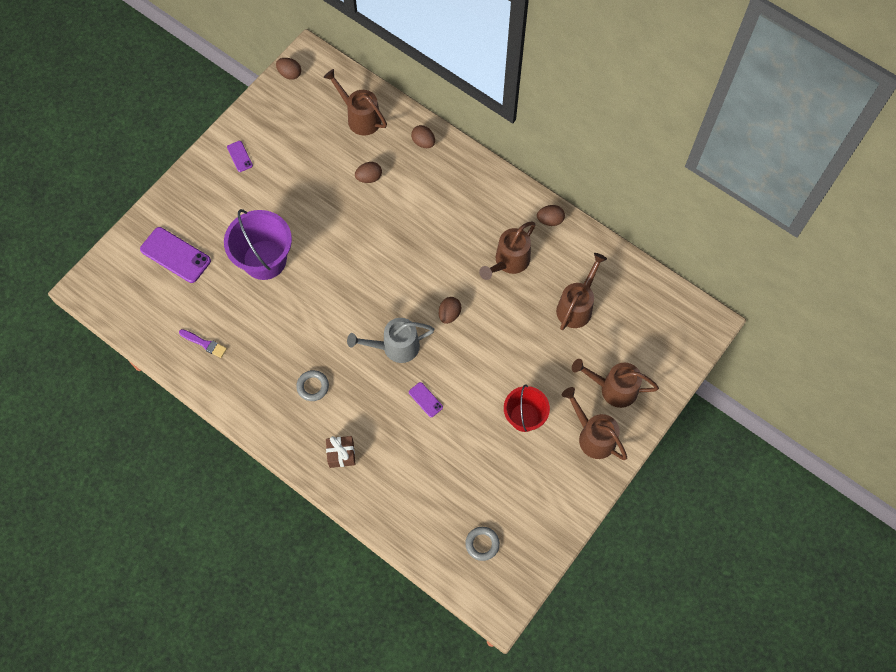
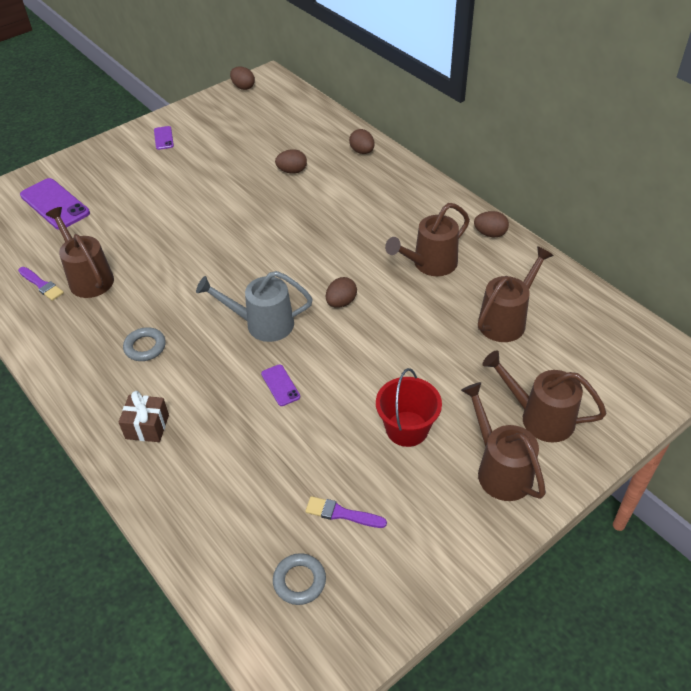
camera: 15 degrees right, 20 degrees down
(264, 260) = (147, 222): purple bucket -> none
(360, 117) = (301, 125): brown watering can -> brown watering can (88, 277)
(496, 491) = (341, 513): none -> purple brush

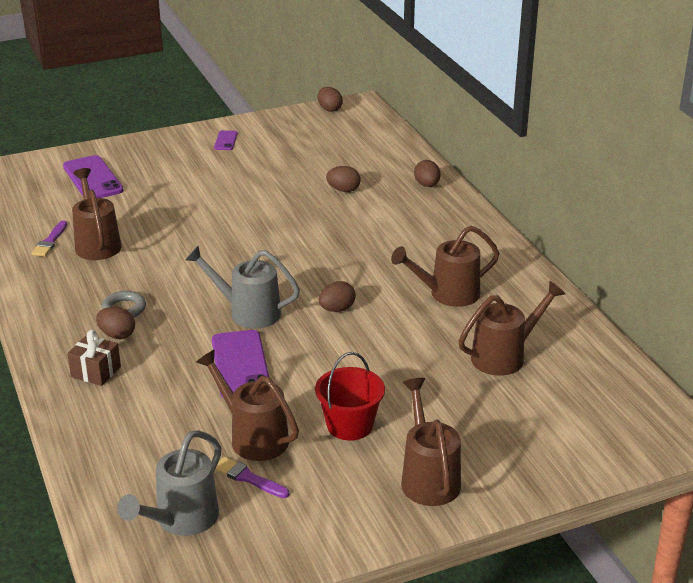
camera: 15 degrees right, 15 degrees down
(41, 285) = (50, 241): purple brush -> purple brush turned 45 degrees clockwise
(280, 385) = (240, 365): purple phone -> purple phone, size x1.99
(299, 581) = (181, 520): grey ring -> grey watering can
(490, 234) = (528, 280): brown egg -> brown egg (117, 335)
(539, 417) = (494, 444): brown watering can -> brown watering can (252, 437)

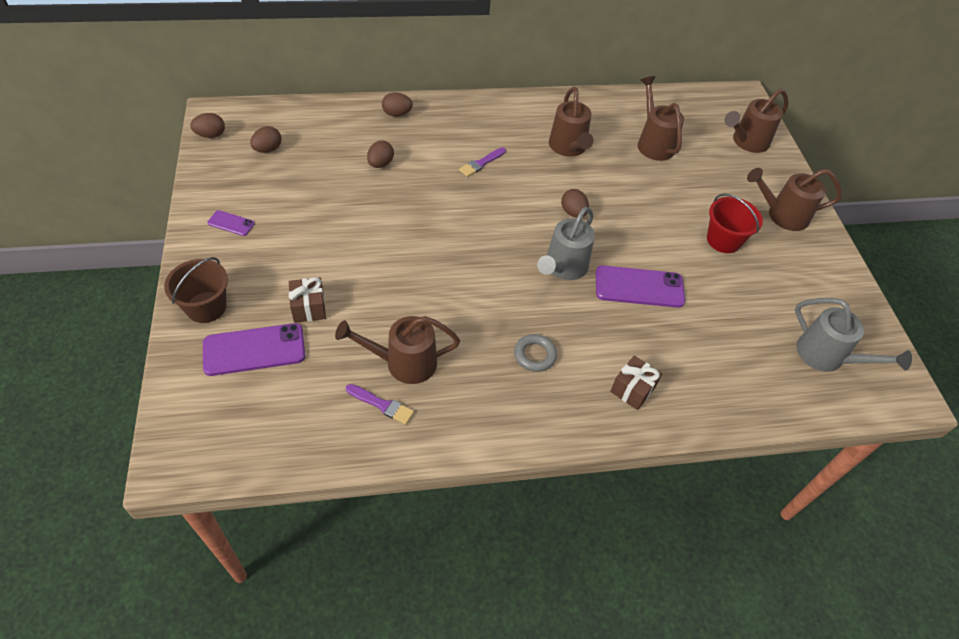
camera: 80 degrees left, 20 degrees up
(117, 335) = (577, 366): brown egg -> brown egg (268, 149)
(130, 151) = (206, 307): none -> brown bucket
(144, 191) = (309, 308): none -> brown gift
(248, 478) = (781, 309): purple brush -> purple brush (481, 163)
(252, 437) = (733, 297): brown watering can -> brown watering can (746, 142)

